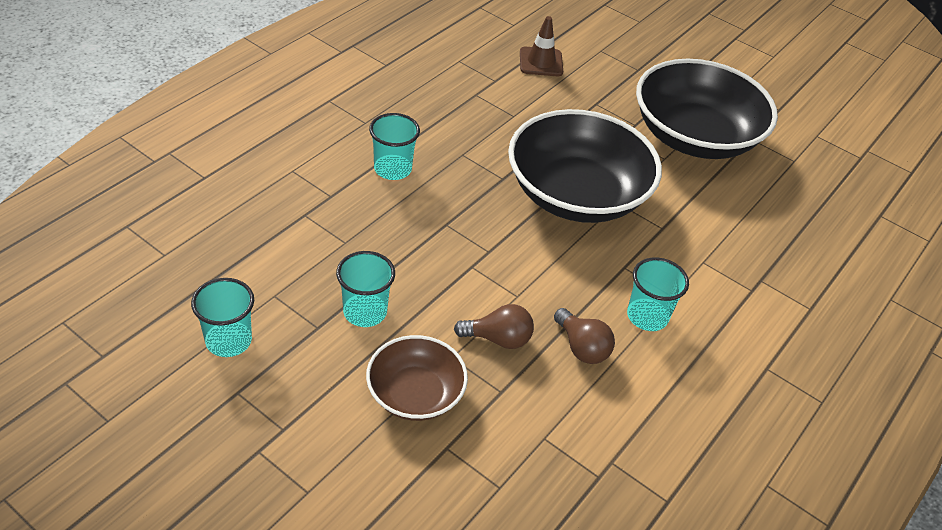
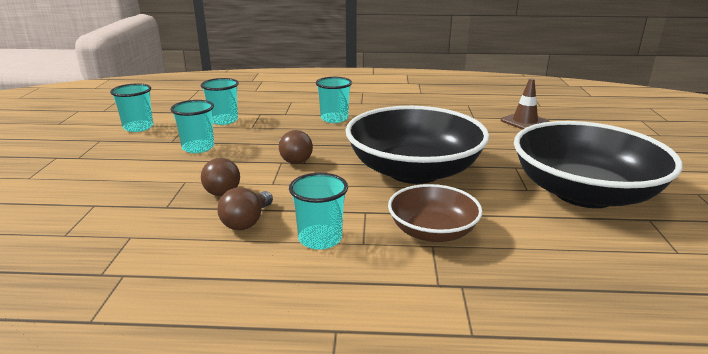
camera: 60 degrees right, 20 degrees down
(294, 255) = (224, 120): none -> turquoise cup
(415, 394) = (138, 181): brown bowl -> brown bowl (432, 231)
(474, 254) = (294, 159): none -> brown light bulb

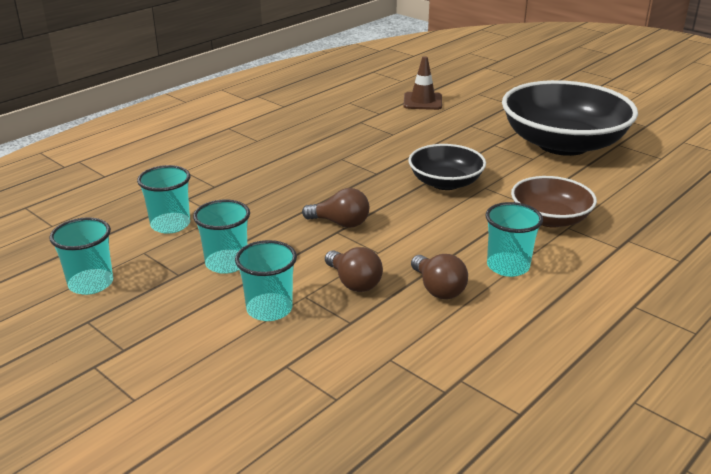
camera: 50 degrees left, 5 degrees up
(219, 190) = (354, 283): brown light bulb -> brown light bulb turned 45 degrees clockwise
(334, 119) = (275, 168): turquoise cup -> turquoise cup (269, 309)
(414, 171) = (445, 182): black bowl -> black bowl, size x0.54

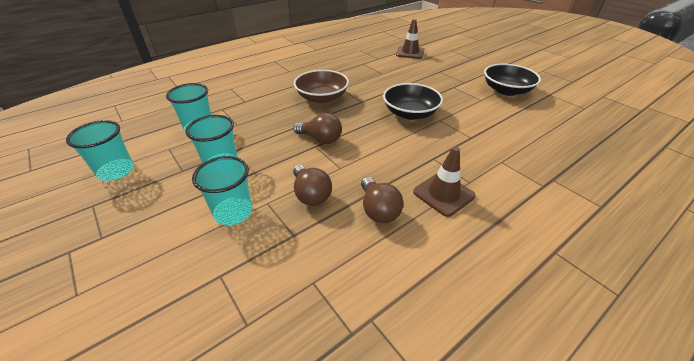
camera: 10 degrees right, 10 degrees up
(508, 266) = (443, 194): turquoise cup -> brown traffic cone
(550, 219) = (487, 152): brown bowl -> brown bowl (322, 97)
(563, 144) = (506, 90): black bowl -> black bowl, size x0.54

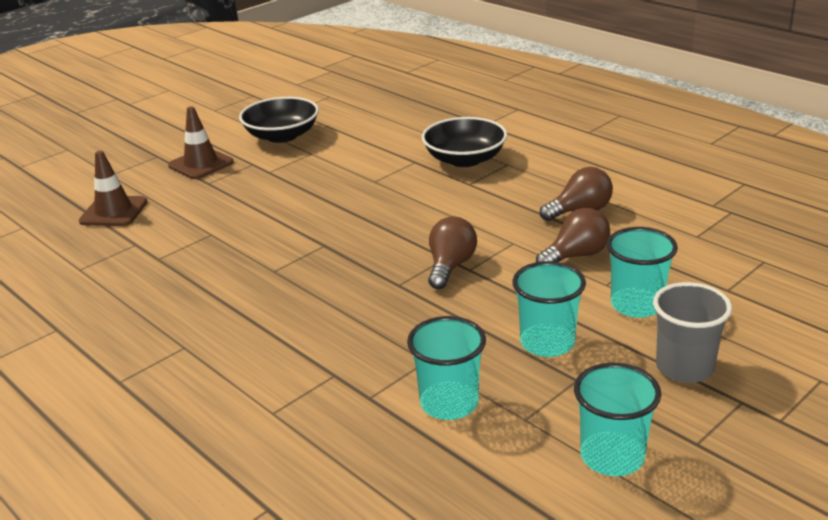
camera: 95 degrees left, 10 degrees down
(153, 218) = (684, 367): none -> grey cup
(322, 97) = (313, 285): brown bowl -> none
(410, 113) = (359, 202): black bowl -> black bowl (465, 159)
(443, 194) = (535, 177): brown traffic cone -> brown traffic cone (201, 164)

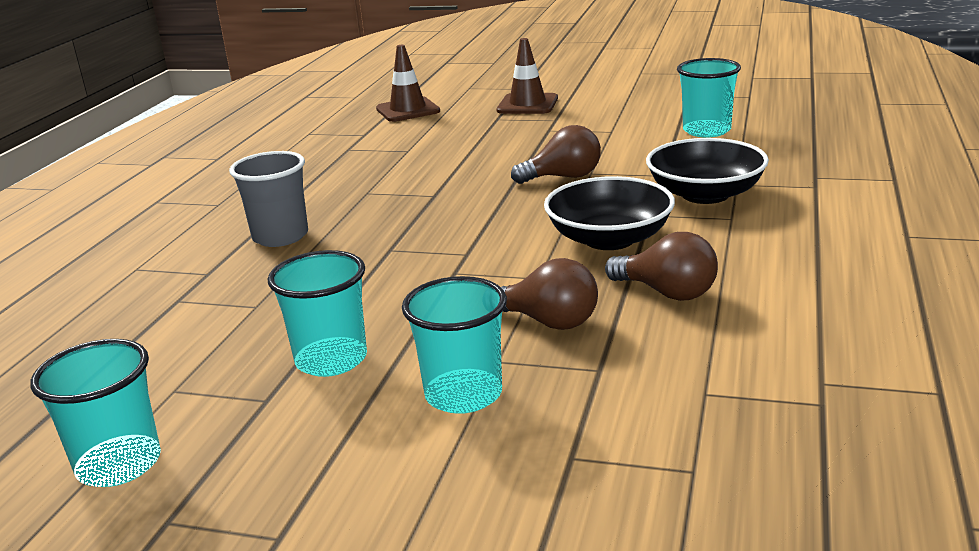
camera: 60 degrees right, 5 degrees down
(282, 136) = (628, 109): black bowl -> black bowl (609, 239)
(449, 403) = (184, 340): turquoise cup -> turquoise cup (706, 130)
(450, 266) = (449, 261): brown light bulb -> brown light bulb (563, 177)
(684, 367) = (335, 469): grey cup -> grey cup (280, 236)

